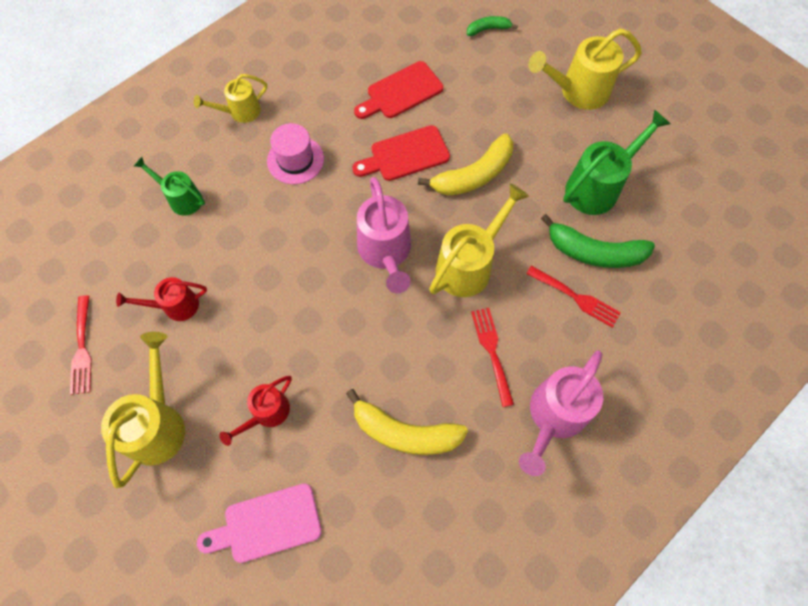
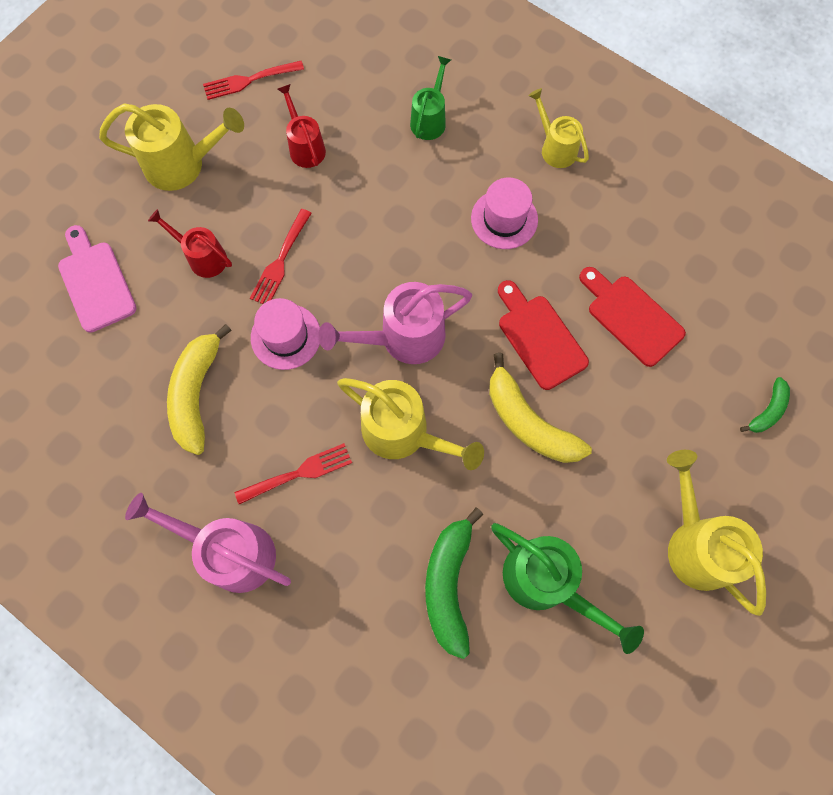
camera: 80 degrees right, 5 degrees up
(364, 347) = (286, 336): none -> pink hat
(488, 29) = (767, 410): green banana -> green banana turned 60 degrees clockwise
(575, 297) = (382, 565): red fork -> red fork (280, 260)

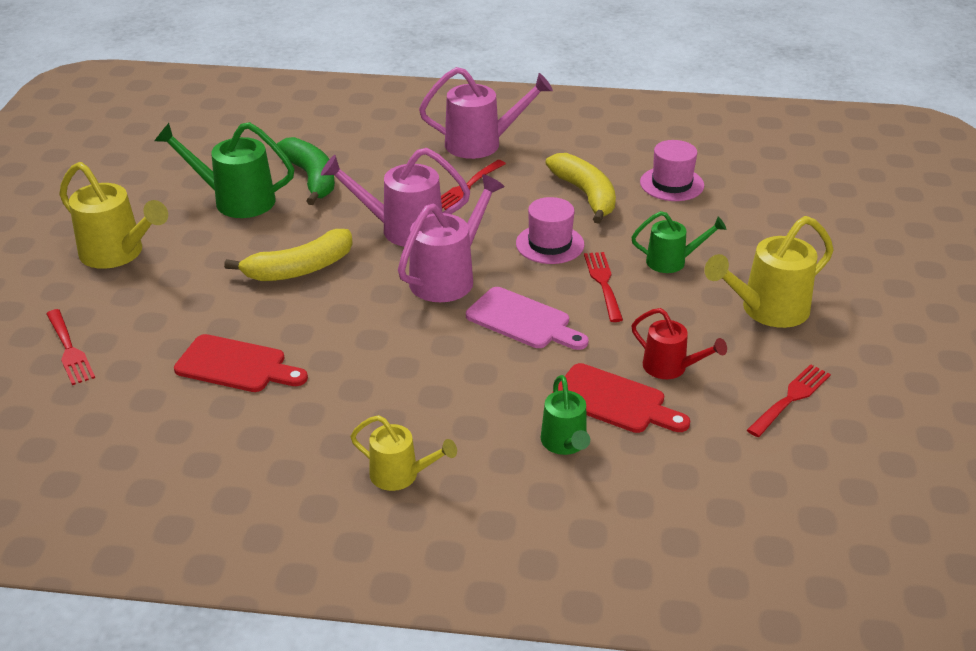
camera: 150 degrees right, 35 degrees down
(95, 282) = (738, 219): pink cutting board -> pink cutting board (523, 321)
(202, 257) = (672, 261): red watering can -> green watering can
(404, 434) = (402, 229): yellow watering can -> pink watering can
(504, 219) = (415, 390): pink hat -> pink hat (672, 184)
(528, 422) = (299, 269): yellow banana -> yellow banana turned 135 degrees clockwise
(539, 337) = (322, 320): red cutting board -> red cutting board (614, 401)
(767, 410) = (69, 349): green banana -> red fork

